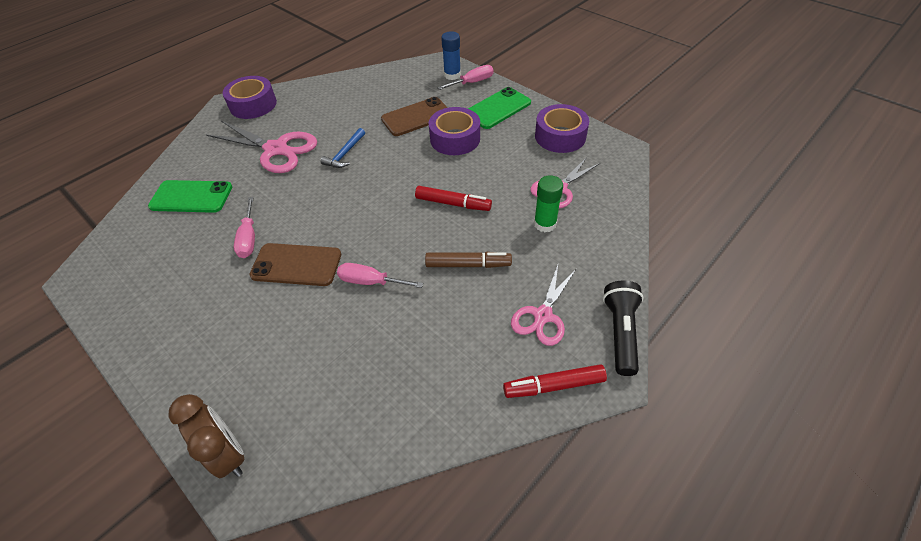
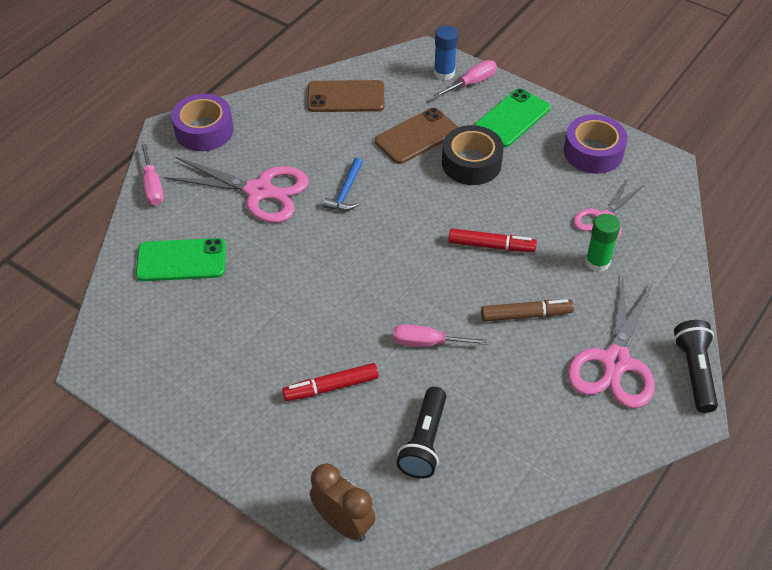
camera: 10 degrees left, 0 degrees up
(249, 238) = (272, 305): pink screwdriver -> pink screwdriver (153, 186)
(296, 265) = (339, 331): brown phone -> brown phone (346, 97)
(336, 376) = (424, 442): none -> black flashlight
(455, 139) = (471, 163): purple tape -> black tape
(542, 316) = (615, 362): pink scissors -> pink scissors, size x1.56
(554, 385) = (639, 429): red marker -> red marker (331, 387)

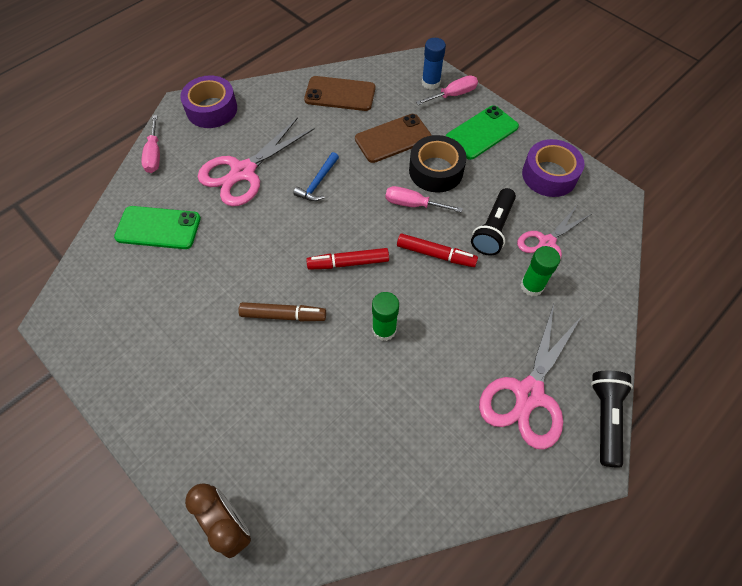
camera: 10 degrees right, 10 degrees up
(259, 191) = (243, 172): pink scissors -> pink scissors turned 105 degrees clockwise
(331, 387) = (255, 376): red marker -> red marker (348, 263)
(424, 442) = (327, 449): black flashlight -> black flashlight (493, 229)
(427, 342) = (354, 344): pink screwdriver -> pink screwdriver (413, 204)
(454, 325) = (384, 330): none -> green glue stick
(526, 315) = (453, 330): brown marker -> brown marker (283, 315)

